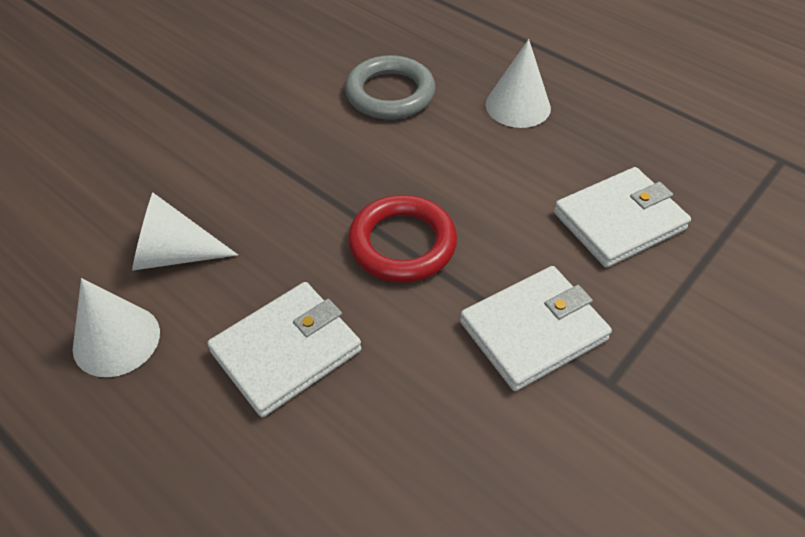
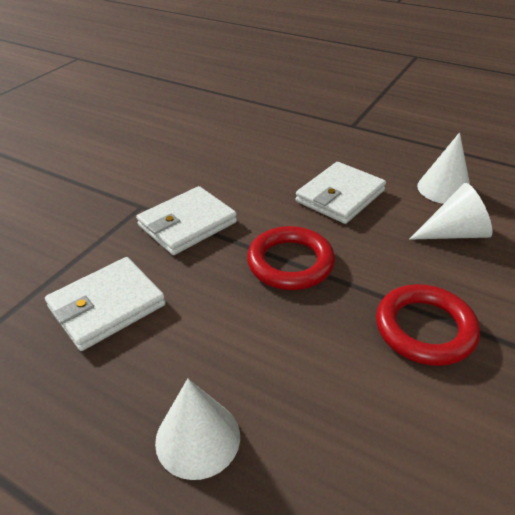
camera: 170 degrees right, 10 degrees down
(295, 153) = (425, 329): none -> red ring
(390, 93) = (365, 432): grey ring -> none

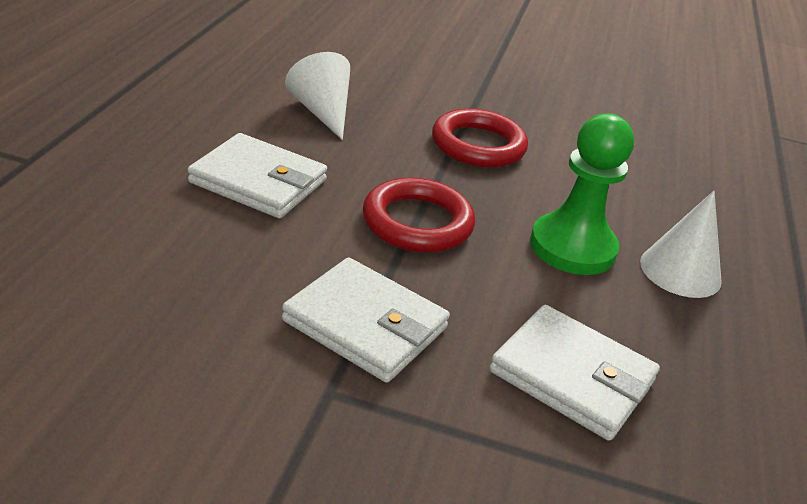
camera: 110 degrees left, 5 degrees down
(248, 355) = (572, 247): none -> green pawn
(444, 189) = (228, 106): white cone -> none

